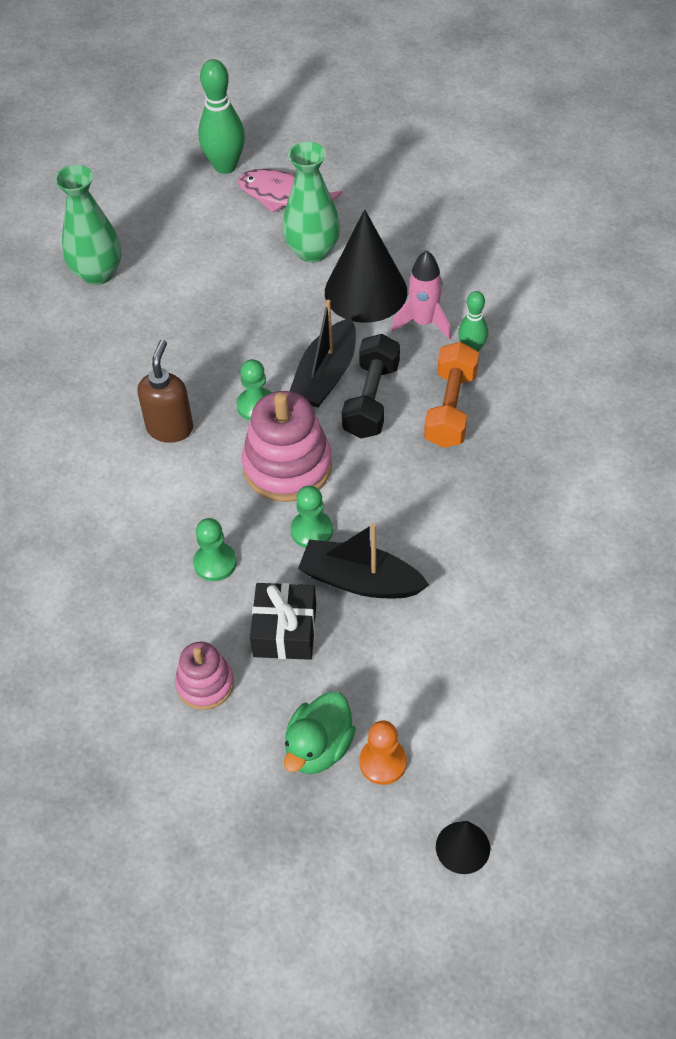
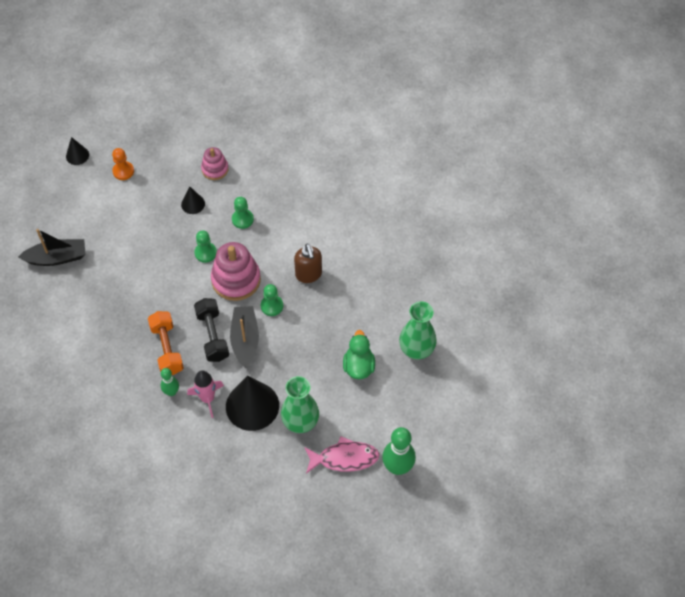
camera: 150 degrees right, 5 degrees up
(284, 630) = (193, 204): black gift -> black cone
(319, 747) = (153, 166): green duck -> green duck (358, 366)
(360, 580) = (170, 239): black boat -> black boat (57, 258)

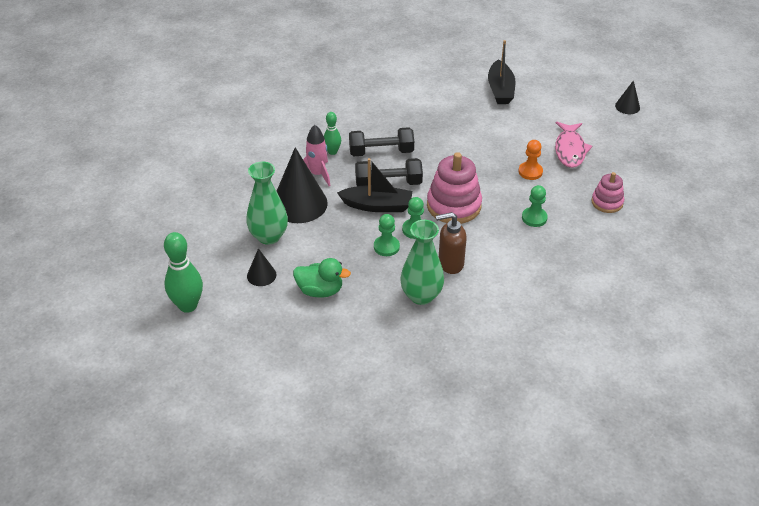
camera: 100 degrees right, 15 degrees down
(123, 171) = (605, 136): orange pawn -> orange pawn (530, 172)
(167, 349) = (381, 152): orange dumbbell -> black dumbbell
(193, 204) = (558, 182): black cone -> black cone (261, 275)
(205, 253) = (492, 186): green pawn -> green pawn (386, 247)
(344, 458) = (215, 265): pink fish -> pink fish (570, 150)
(416, 350) = (327, 345): green vase -> green vase (421, 296)

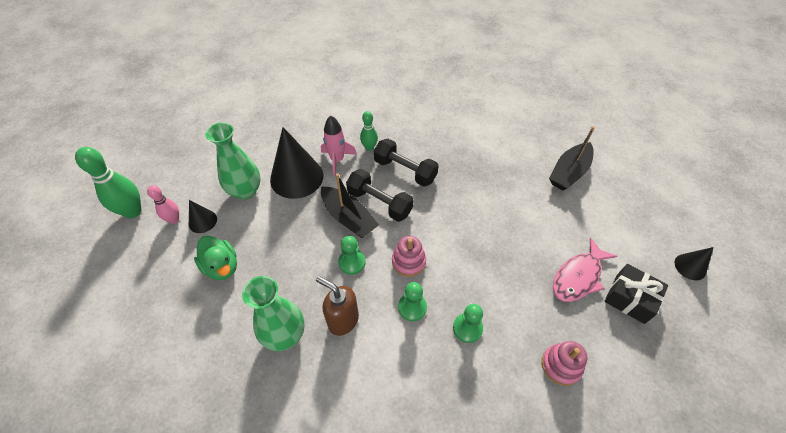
camera: 40 degrees right, 10 degrees up
(234, 288) = (174, 219): none -> pink bowling pin
(386, 247) = (312, 262): green pawn -> green pawn (412, 307)
(454, 206) = (408, 262): pink stacking toy -> pink stacking toy, size x0.58
(530, 172) = (514, 274): orange pawn -> none
(610, 144) = (630, 298): none -> black gift

